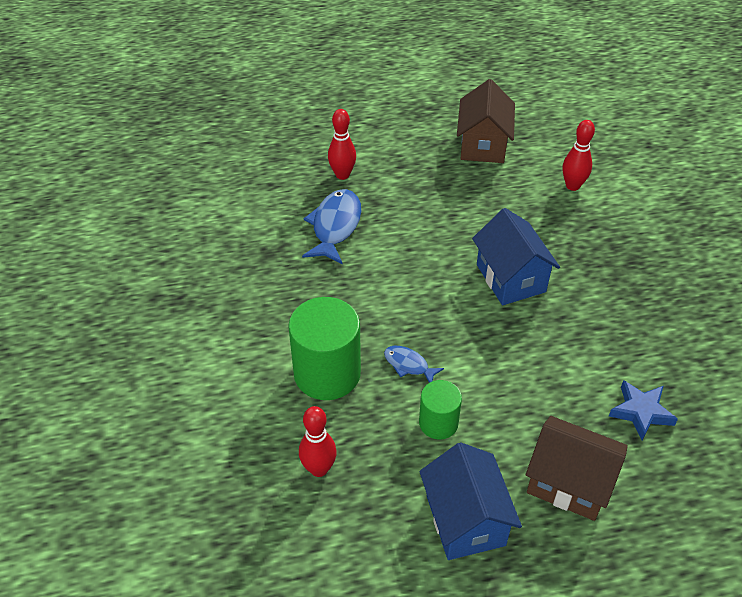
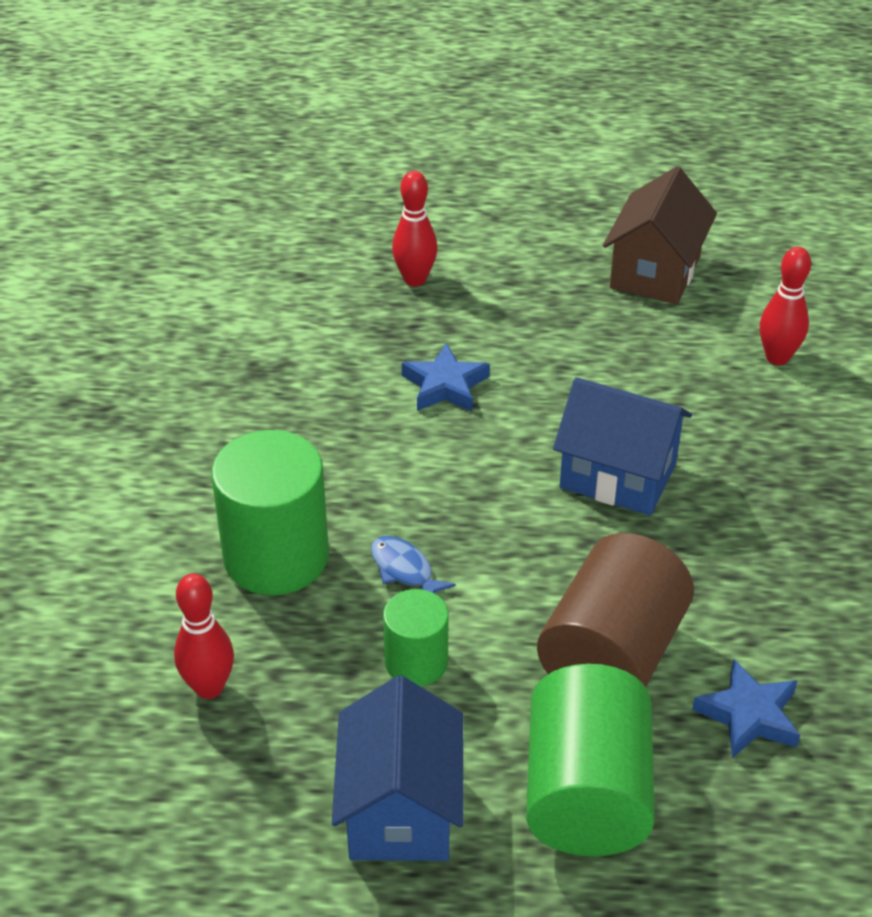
camera: 15 degrees right, 5 degrees down
(335, 226) = (373, 351): blue fish -> none
(387, 240) = (445, 385): none -> blue star
(510, 278) = (618, 476): blue house -> blue house turned 60 degrees counterclockwise
(550, 392) = (611, 654): none -> brown cylinder
(569, 483) = (586, 794): brown house -> green cylinder

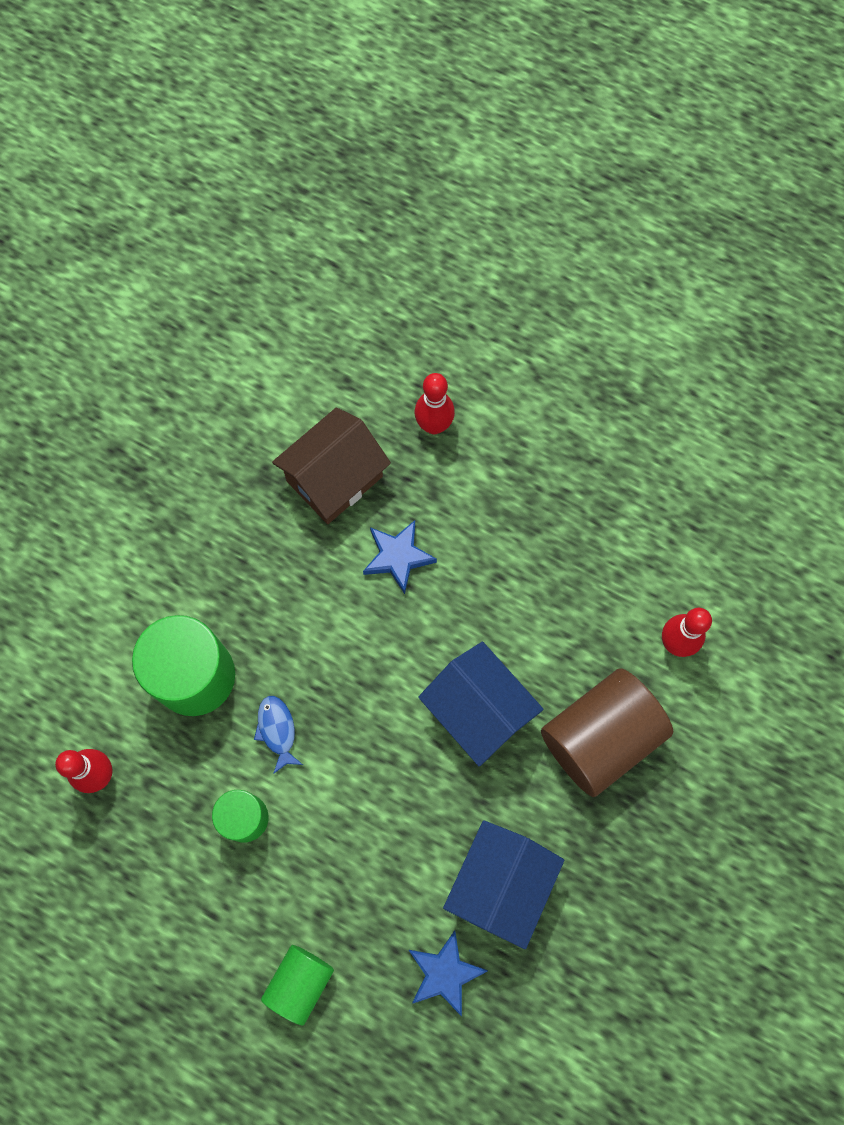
camera: 25 degrees right, 30 degrees up
(400, 810) = (175, 936): blue house -> blue house (500, 884)
(586, 794) = (300, 982): green cylinder -> green cylinder, size x0.57
(611, 654) = (380, 875): brown cylinder -> brown cylinder (600, 737)
(655, 272) = (633, 502): brown house -> brown house (335, 479)

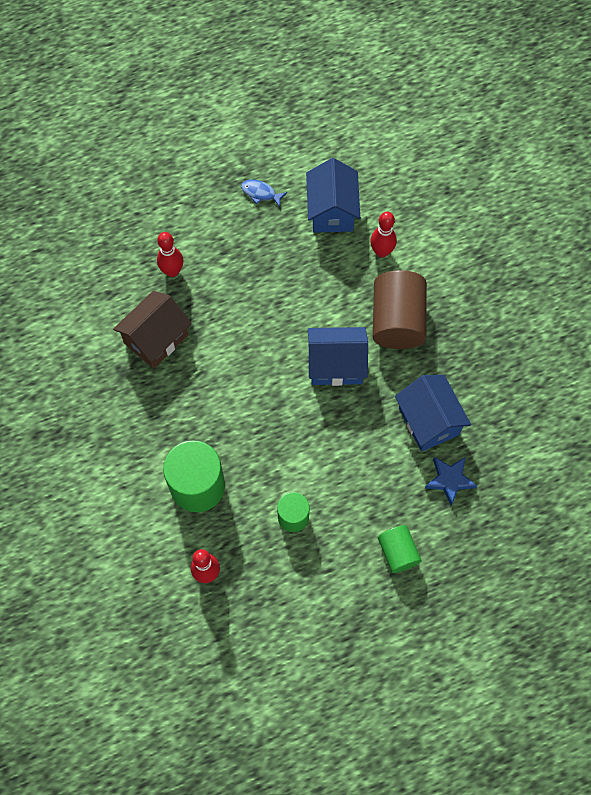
camera: 50 degrees left, 5 degrees down
(277, 730) = (262, 467): blue fish -> blue fish (260, 193)
(335, 479) = (156, 339): brown house -> brown house turned 45 degrees clockwise
(398, 557) = (225, 341): blue star -> none
(675, 539) = (332, 211): none -> blue house

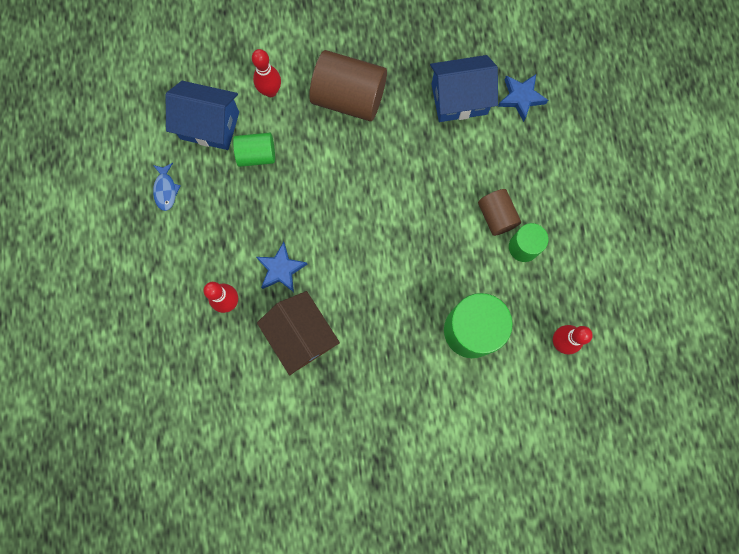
camera: 75 degrees left, 10 degrees up
(213, 306) = (281, 269): none -> blue star
(260, 193) = (166, 190): blue fish -> blue fish turned 45 degrees counterclockwise
(317, 484) = (496, 216): none -> brown cylinder
(336, 365) = (379, 167): blue house -> none
(398, 552) = (579, 162): green cylinder -> green cylinder (257, 155)

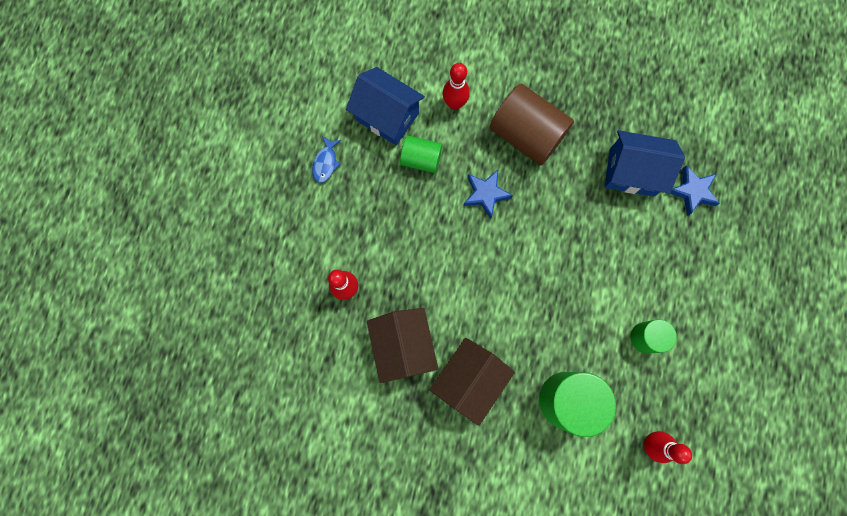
camera: 20 degrees right, 0 degrees up
(281, 269) = (406, 275): blue star -> blue star (486, 194)
(375, 345) = (469, 380): none -> brown house
(496, 216) = (629, 298): brown cylinder -> none

